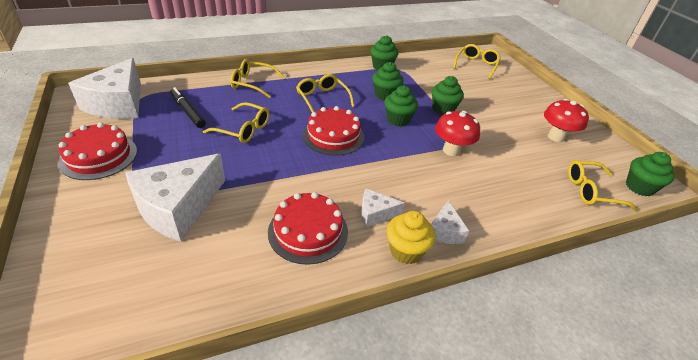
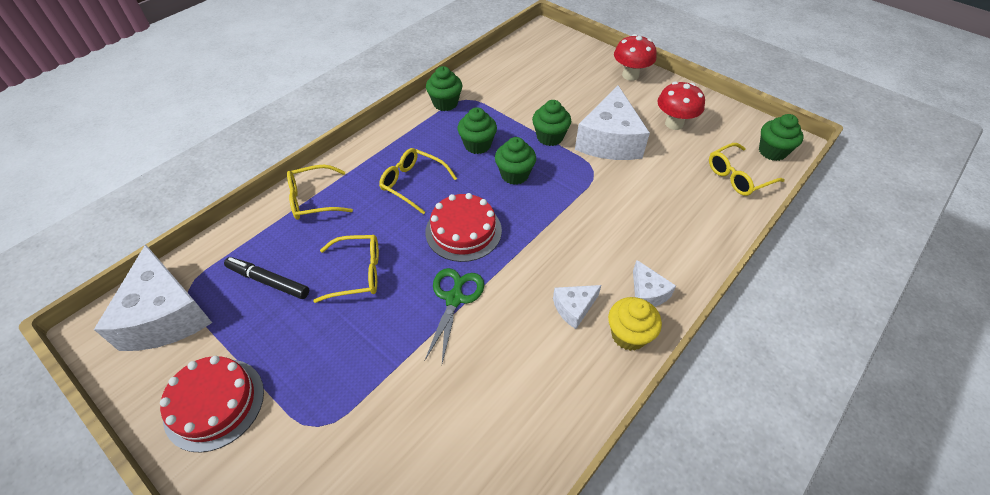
camera: 25 degrees left, 10 degrees up
(178, 208) = (371, 416): white cheese -> white cheese (609, 140)
(292, 169) = (454, 299): none -> green scissors
(308, 231) = (526, 366): red cake -> none
(451, 150) = (592, 190): red mushroom -> red mushroom (630, 75)
(476, 65) = (543, 56): yellow glasses -> none

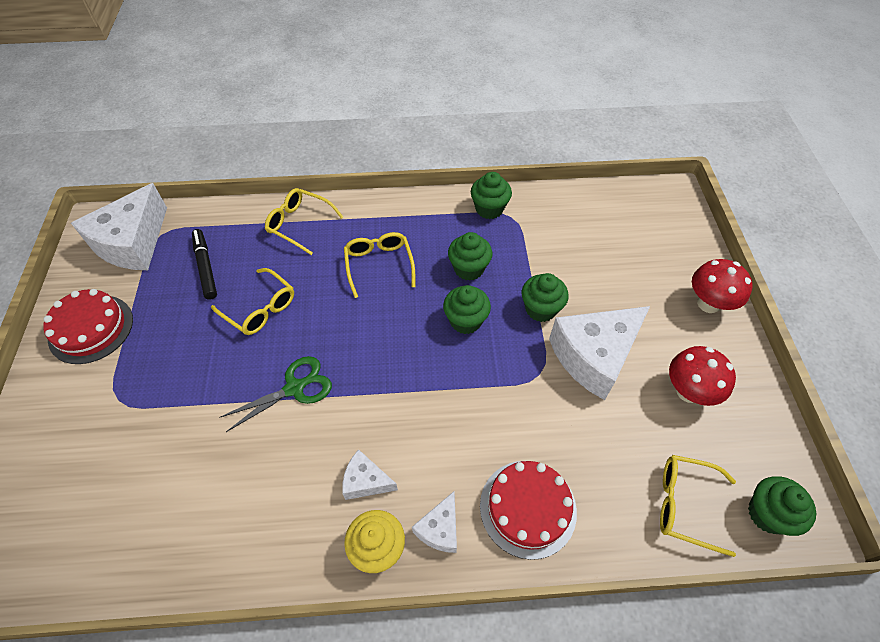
camera: 45 degrees right, 5 degrees up
(463, 231) = (366, 337): red cake -> red cake (528, 508)

